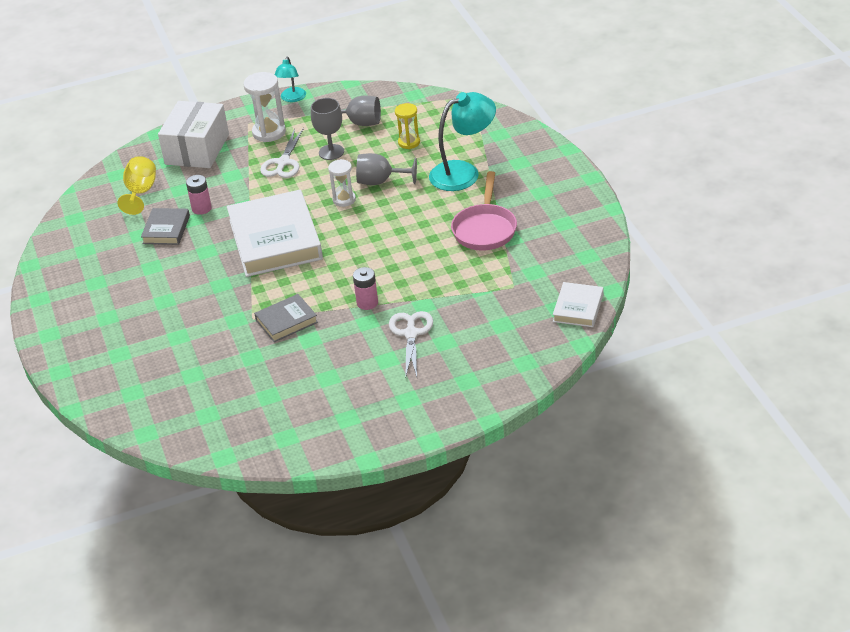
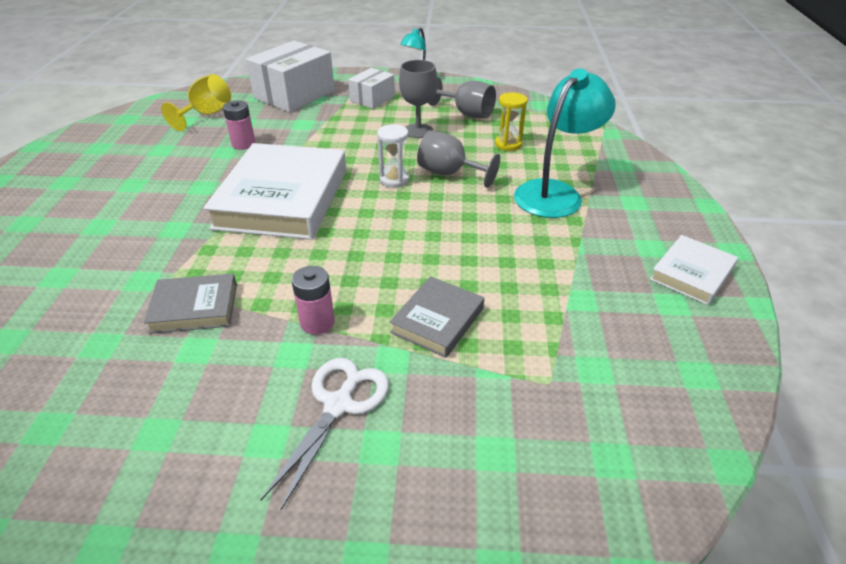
camera: 20 degrees right, 0 degrees up
(166, 229) = (189, 153): grey book -> grey book (437, 320)
(269, 132) = (372, 99): white hourglass -> white box
(283, 162) = (362, 127): white scissors -> none
(463, 172) = (555, 193): turquoise lamp -> turquoise lamp turned 45 degrees counterclockwise
(485, 229) = (548, 272): pink pan -> none
(578, 308) = (652, 478): white book -> white book (691, 273)

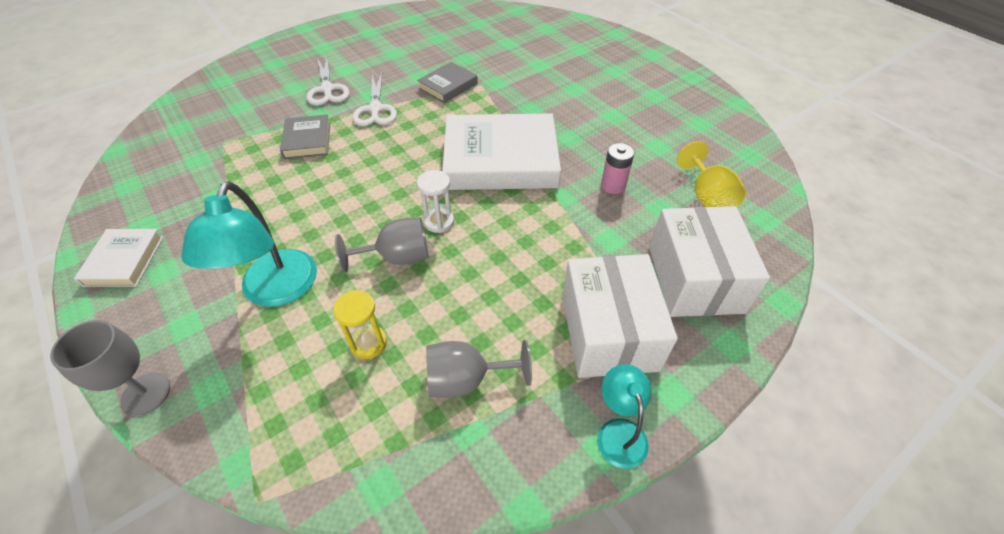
camera: 140 degrees right, 10 degrees up
(282, 198) = (500, 159): white book -> white book turned 60 degrees counterclockwise
(317, 322) = (375, 109): pink battery -> white scissors
(372, 99) = (608, 331): white box -> white box, size x1.77
(418, 131) = (488, 303): grey goblet -> grey goblet (146, 394)

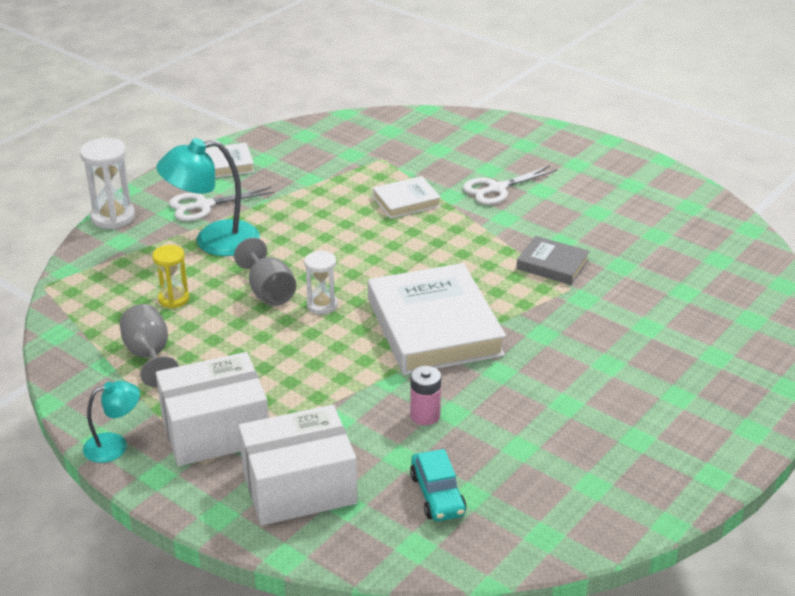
camera: 75 degrees right, 15 degrees down
(146, 394) = (113, 217): grey goblet -> white hourglass
(307, 140) = (406, 201): grey book -> white book
(375, 109) = (478, 227): white scissors -> white scissors (204, 206)
(707, 197) = (437, 495): yellow goblet -> turquoise car

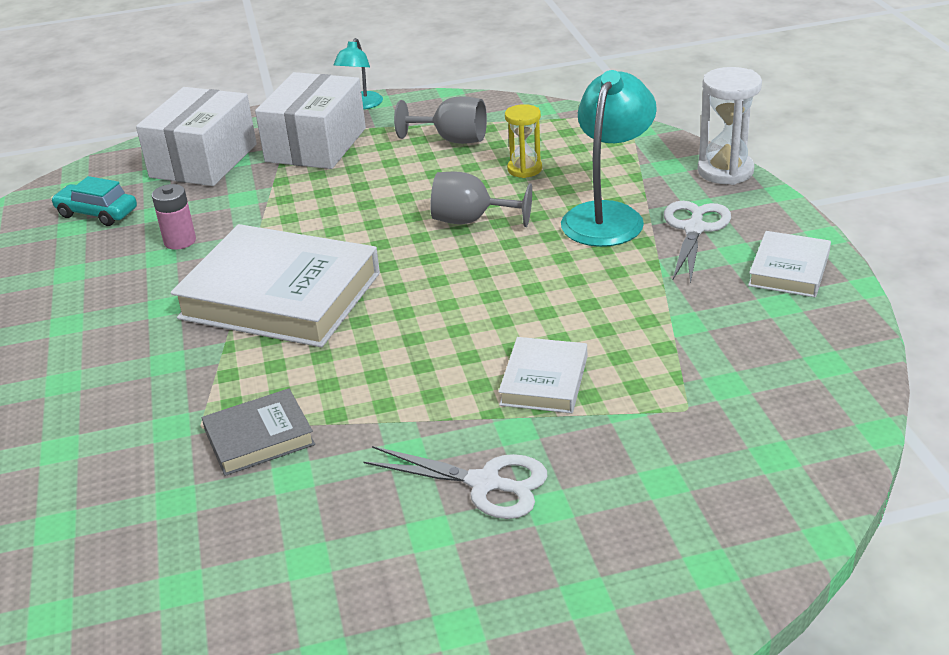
camera: 130 degrees right, 0 degrees up
(322, 305) = (407, 243): white hourglass -> none
(496, 189) = (485, 483): white scissors -> white scissors turned 105 degrees clockwise

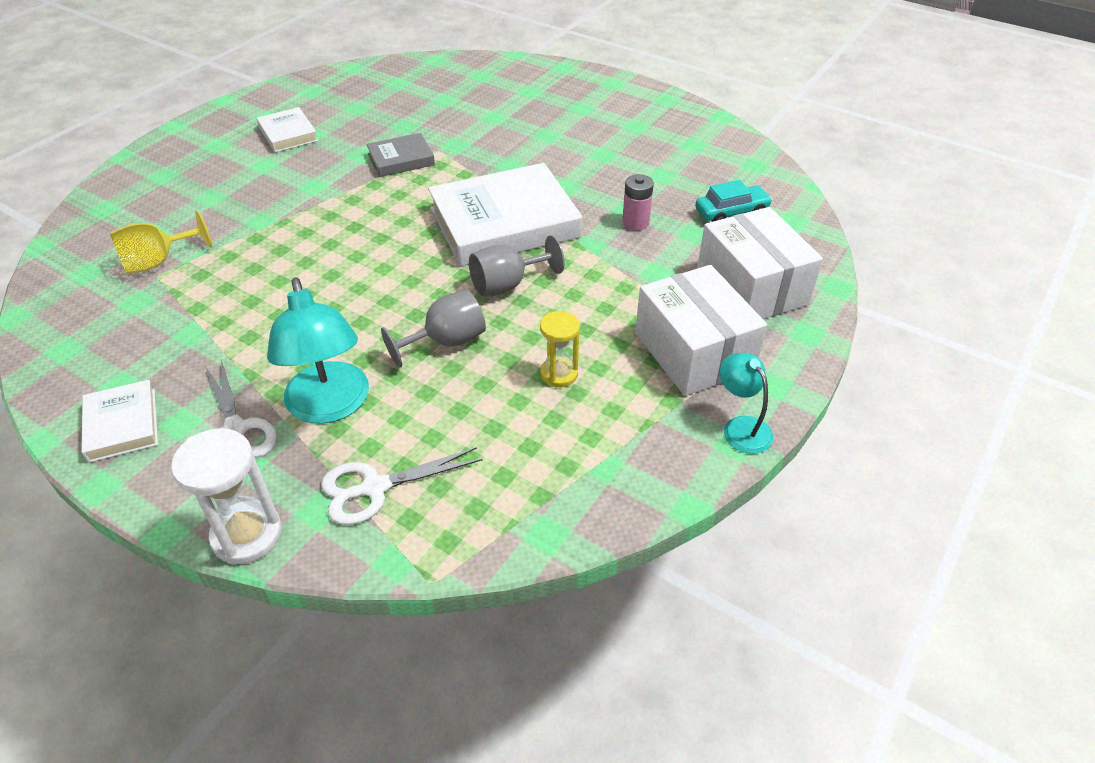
camera: 135 degrees right, 10 degrees up
(259, 437) = (401, 159): grey book -> grey book turned 45 degrees clockwise
(452, 140) = (580, 427): grey goblet -> grey goblet (507, 285)
(485, 483) = (254, 191): white scissors -> white scissors (375, 488)
(524, 169) = (463, 424): yellow hourglass -> yellow hourglass (559, 374)
(544, 381) = (266, 251): white book -> white book (288, 134)
(675, 428) = (158, 261): none -> yellow goblet

